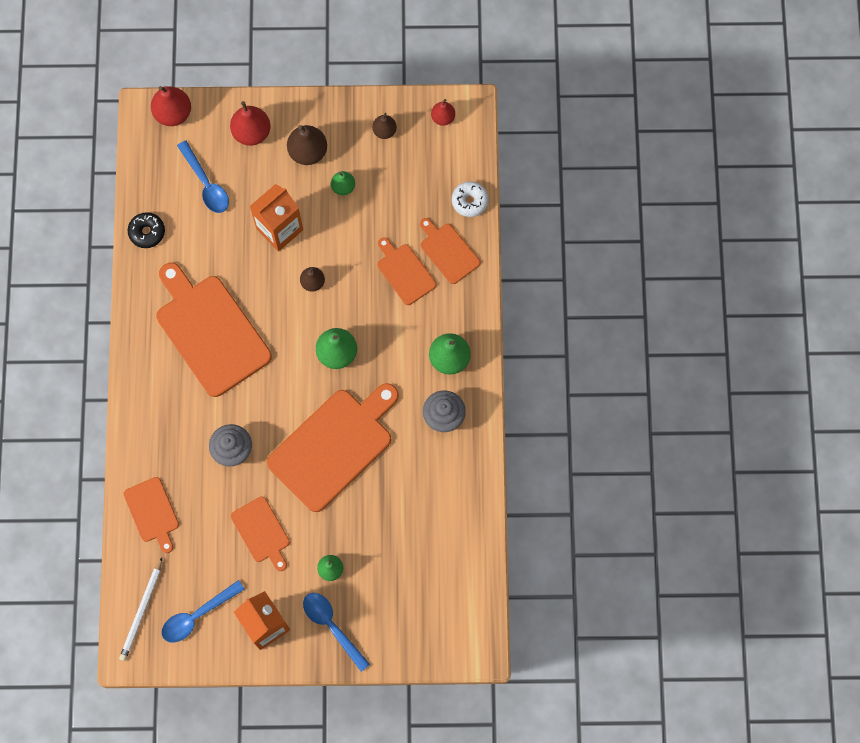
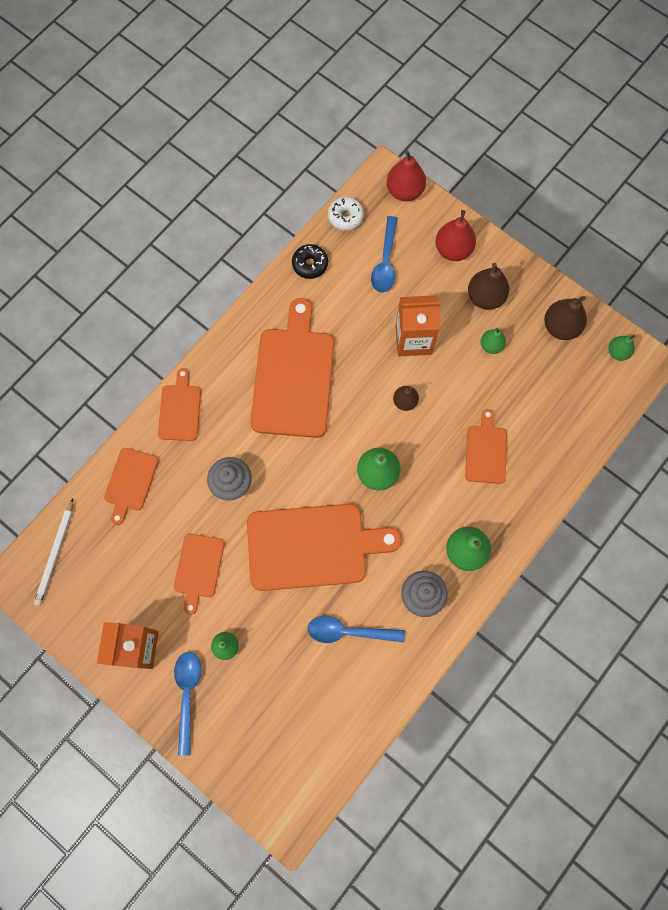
camera: 40 degrees right, 0 degrees up
(142, 611) = (55, 554): white pencil -> white pencil turned 45 degrees counterclockwise
(197, 615) = (93, 594): blue spoon -> blue spoon (348, 631)
(384, 131) = (560, 327): brown pear -> brown pear, size x1.64
(443, 118) = (617, 352): red pear -> green pear
(448, 251) = (535, 462): orange cutting board -> orange cutting board (180, 410)
(469, 201) = (586, 436): white donut -> white donut (345, 217)

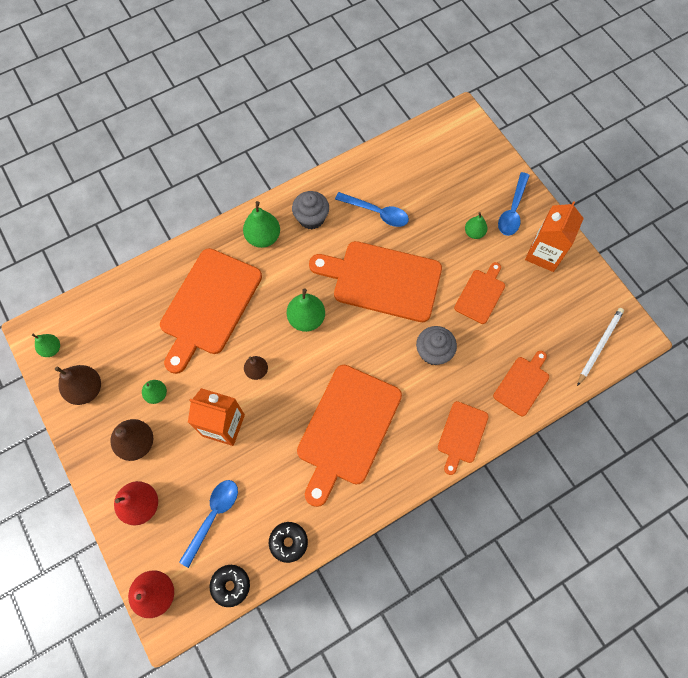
camera: 160 degrees left, 5 degrees down
(345, 217) = (230, 585): white donut -> black donut
(486, 451) = (209, 305): orange cutting board -> orange cutting board, size x1.95

